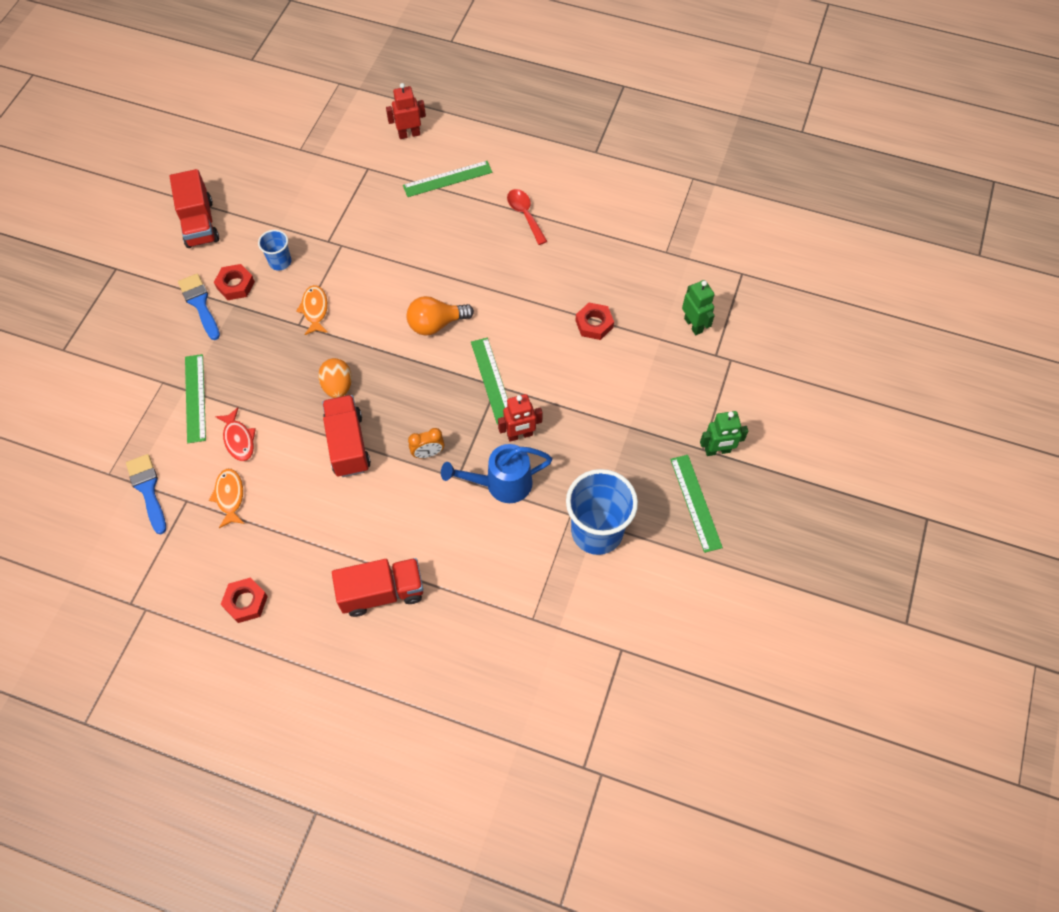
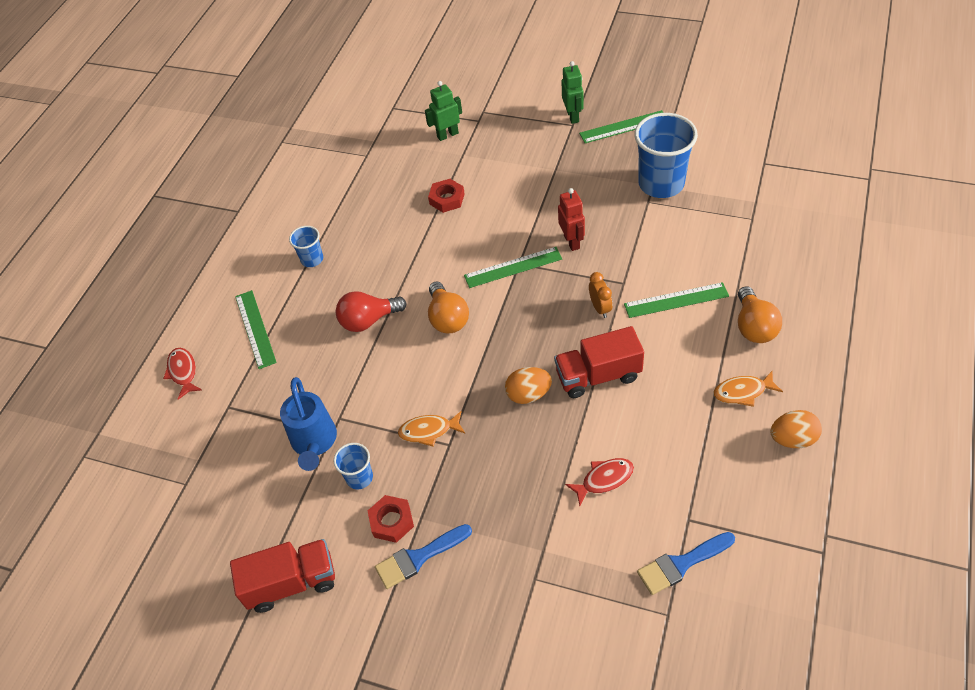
camera: 85 degrees left, 10 degrees down
(195, 398) = (554, 536): green ruler -> green ruler (676, 300)
(230, 496) = (676, 476): orange fish -> orange fish (742, 392)
(245, 602) = (792, 439): red nut -> orange egg
(382, 592) = (754, 326): red truck -> orange light bulb
(409, 134) = (183, 372): red robot -> red fish
(443, 262) = (368, 320): none -> red light bulb
(501, 484) = (625, 250): blue watering can -> blue watering can (314, 442)
(525, 214) = (312, 259): red spoon -> blue cup

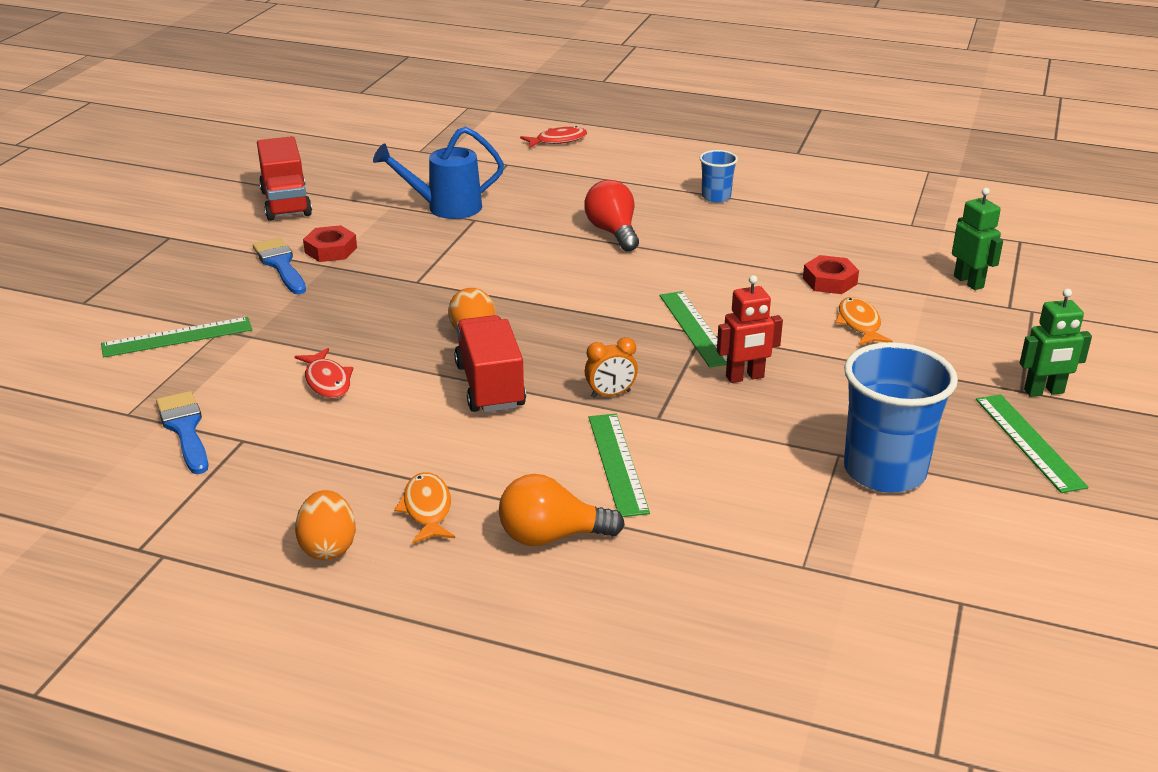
camera: 85 degrees right, 20 degrees down
(255, 329) = (610, 171): green ruler -> green ruler (177, 337)
(359, 478) = (392, 232): blue cup -> none
(428, 431) = (439, 269): orange fish -> orange fish (859, 324)
(447, 318) = (609, 281): orange light bulb -> none

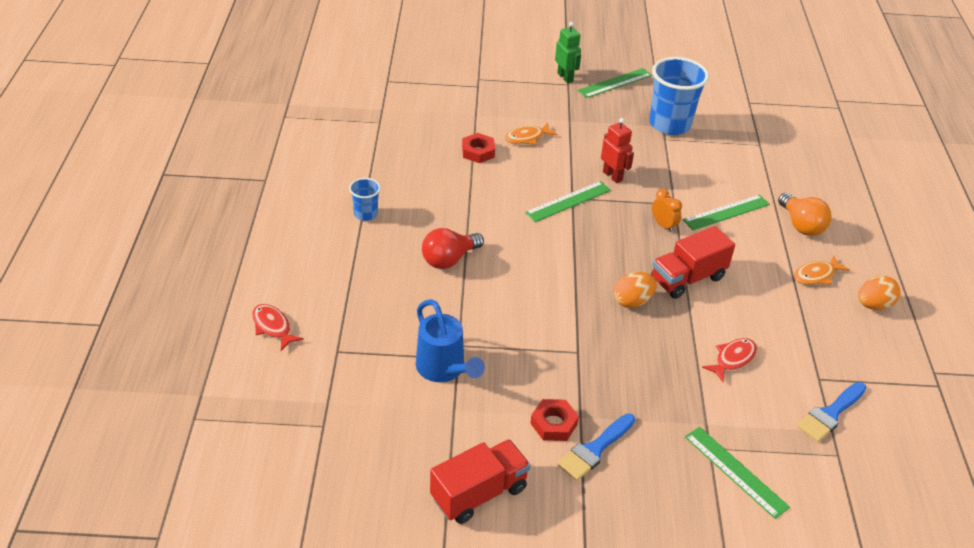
camera: 110 degrees left, 10 degrees up
(969, 282) = (453, 99): green robot -> none

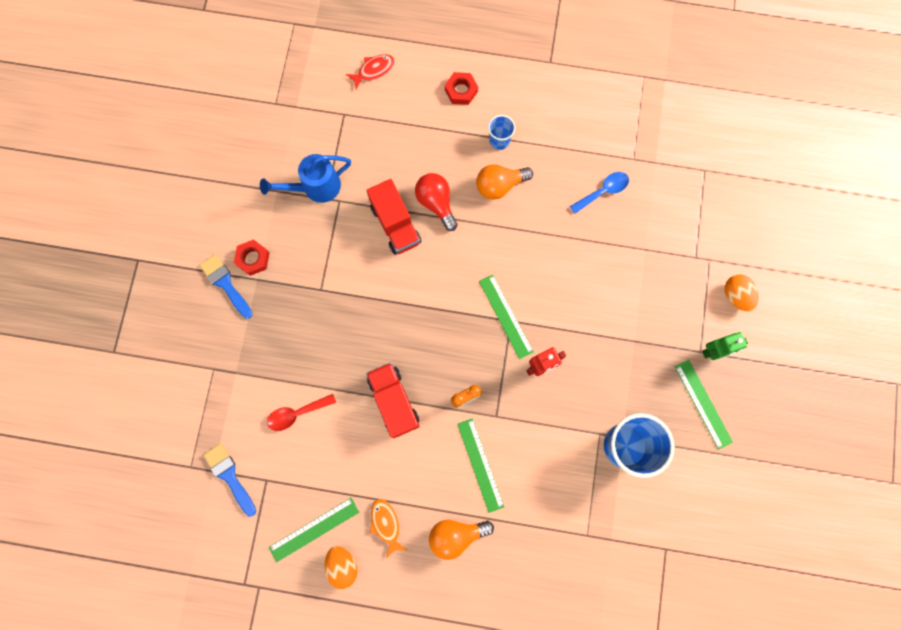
camera: 100 degrees right, 35 degrees up
(418, 140) = (603, 191): none -> blue spoon
(421, 211) = (499, 185): none -> orange light bulb
(478, 152) = (584, 244): red nut -> red nut (461, 91)
(479, 493) = (202, 199): red truck -> red truck (395, 224)
(527, 138) = (605, 293): orange fish -> none
(632, 301) = (371, 346): orange egg -> orange egg (736, 295)
(733, 359) = (296, 413): red fish -> red spoon
(735, 471) = (189, 382): green ruler -> green ruler (314, 529)

